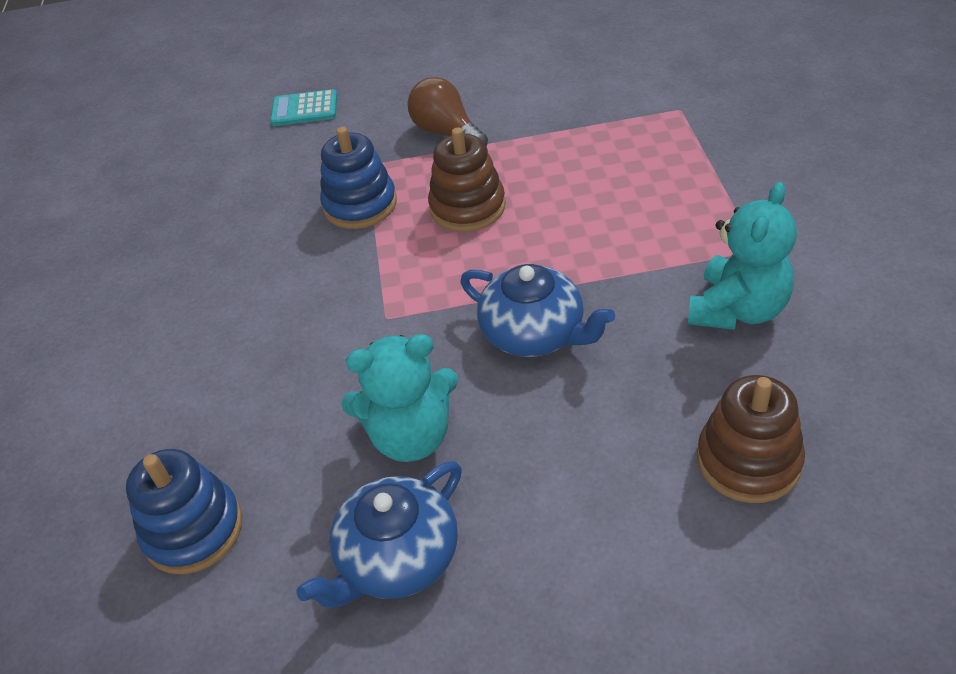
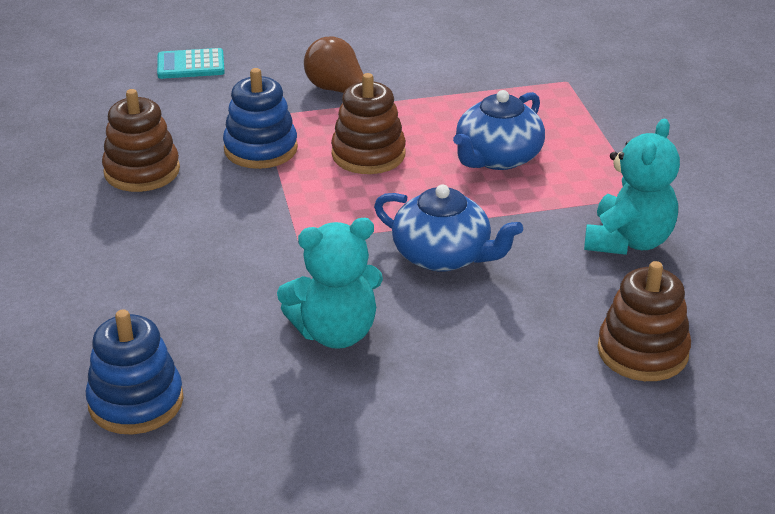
camera: 10 degrees left, 10 degrees down
(241, 236) = (142, 171): none -> brown stacking toy
(397, 558) = (333, 421): blue teapot -> blue teapot (497, 158)

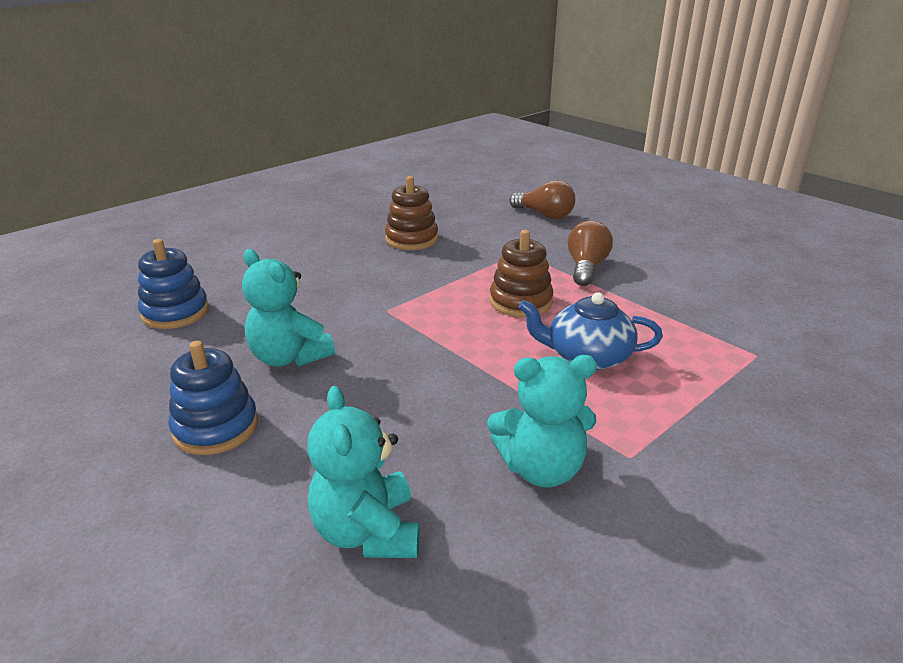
camera: 60 degrees right, 5 degrees down
(191, 65) = (544, 215): turquoise calculator -> brown light bulb
(260, 149) = (479, 264): blue stacking toy -> blue stacking toy (216, 427)
(443, 256) = (422, 373): blue teapot -> none
(642, 352) = (367, 532): brown stacking toy -> turquoise teddy bear

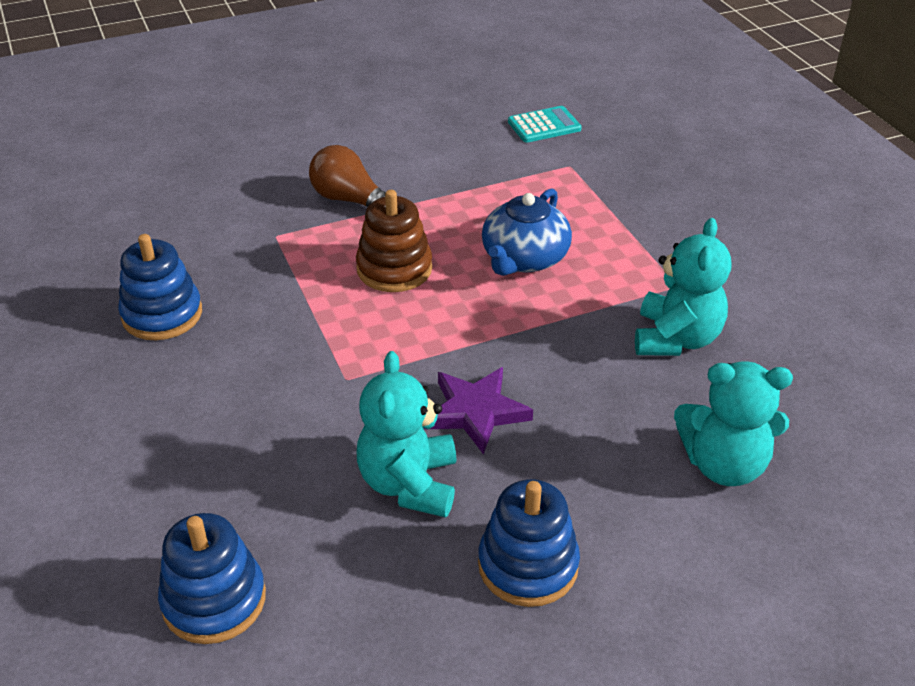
camera: 70 degrees left, 10 degrees up
(289, 357) = (409, 484): turquoise teddy bear -> turquoise teddy bear turned 120 degrees clockwise
(377, 370) = (476, 412): none -> purple star
(411, 239) = (162, 314): brown stacking toy -> blue stacking toy
(544, 215) = (188, 185): brown light bulb -> none
(803, 329) = (544, 126): none -> turquoise calculator

